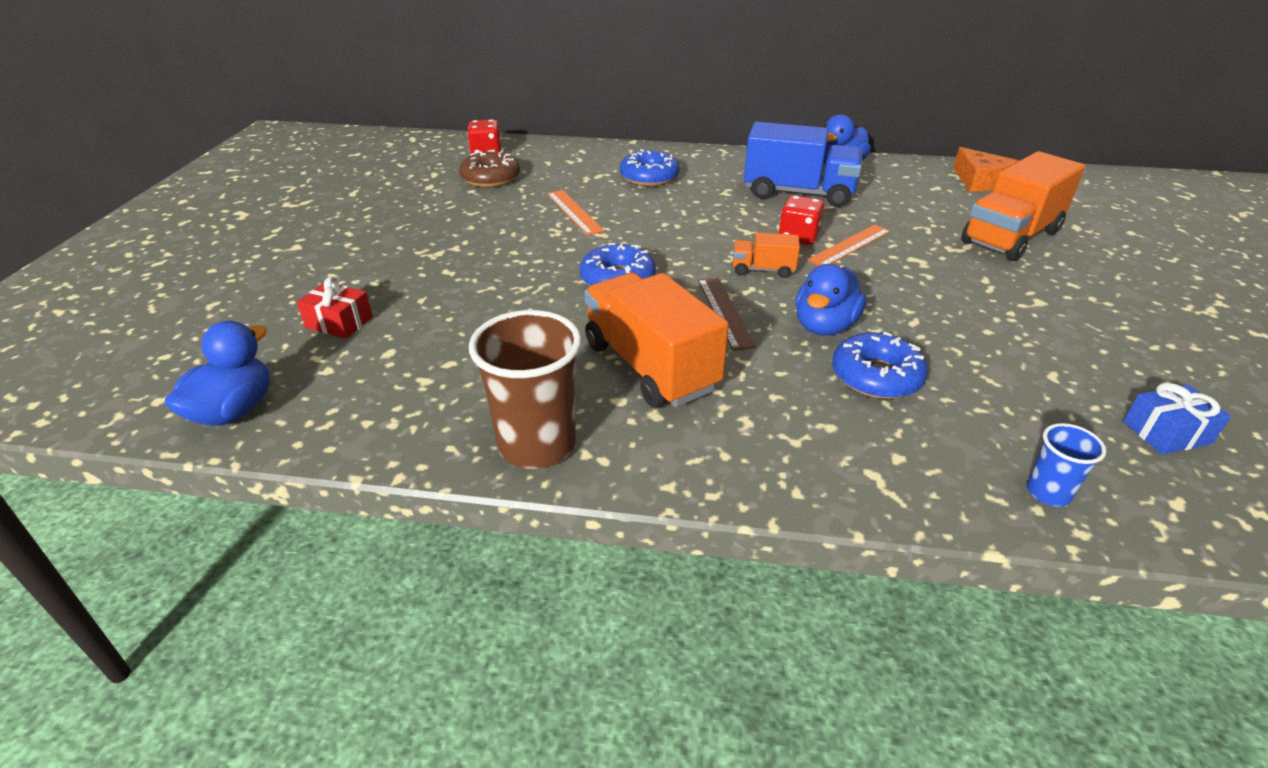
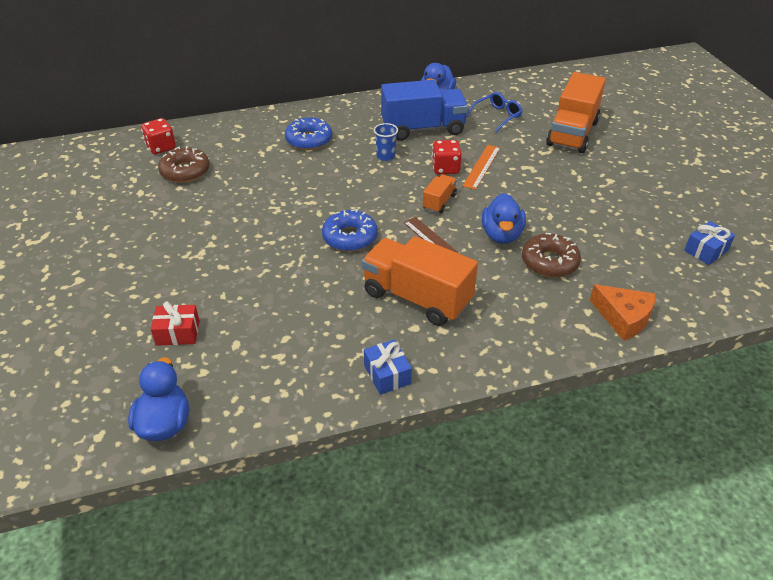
camera: 25 degrees left, 5 degrees up
(537, 445) = (387, 374): brown cup -> blue gift
(574, 212) = (276, 187): orange ruler -> none
(763, 270) = (439, 202): orange truck -> orange truck turned 135 degrees clockwise
(876, 376) = (549, 262): blue donut -> brown donut
(909, 199) = (497, 116): none -> blue glasses
(979, 181) = (532, 89): orange cheese -> orange cheese (623, 318)
(1048, 492) = (668, 306): blue cup -> blue cup (385, 156)

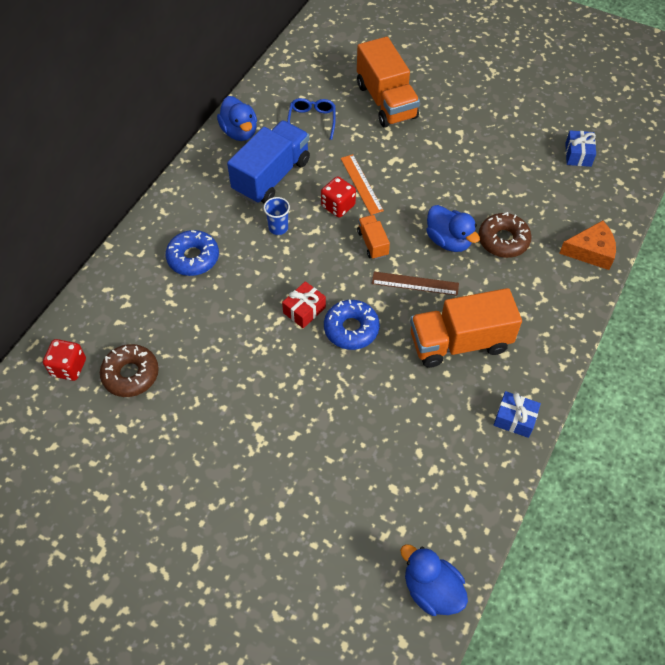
camera: 45 degrees left, 15 degrees up
(178, 333) = (342, 518): red gift -> red gift (304, 310)

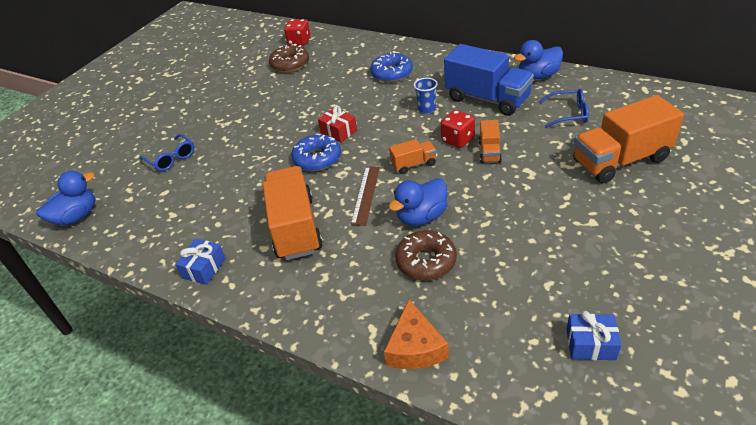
camera: 95 degrees right, 15 degrees down
(327, 495) = (171, 158): none -> blue glasses
(361, 184) = (489, 152): orange ruler -> orange truck

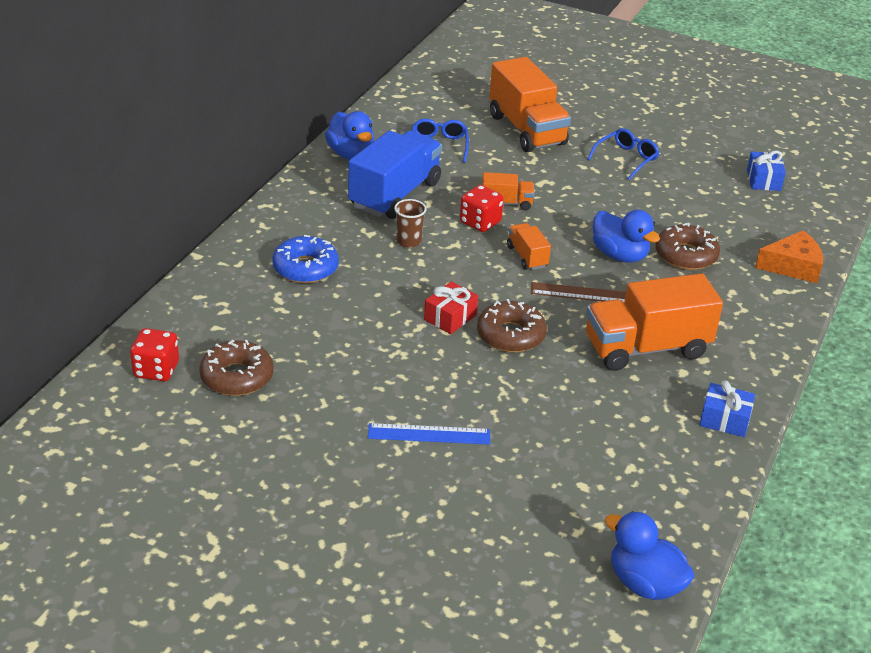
camera: 100 degrees left, 5 degrees down
(171, 158) = (500, 492): blue glasses -> blue glasses (626, 159)
(228, 130) = (429, 434): none -> blue ruler
(317, 159) = (511, 335): blue donut -> brown donut
(426, 109) = (409, 241): blue cup -> brown cup

